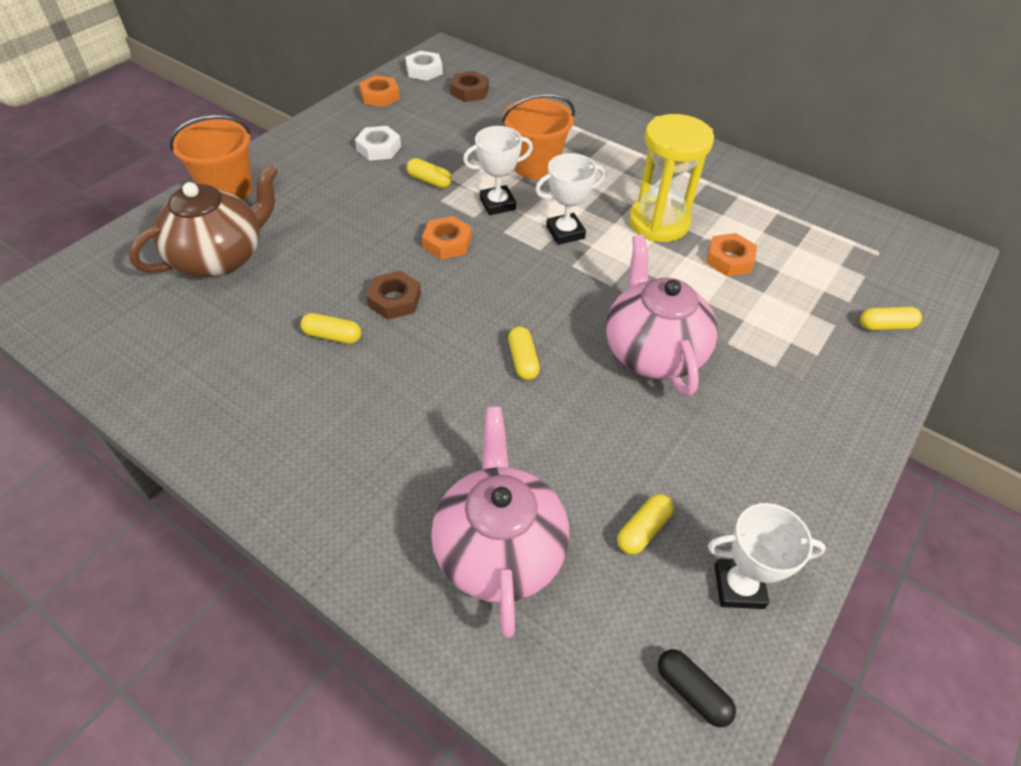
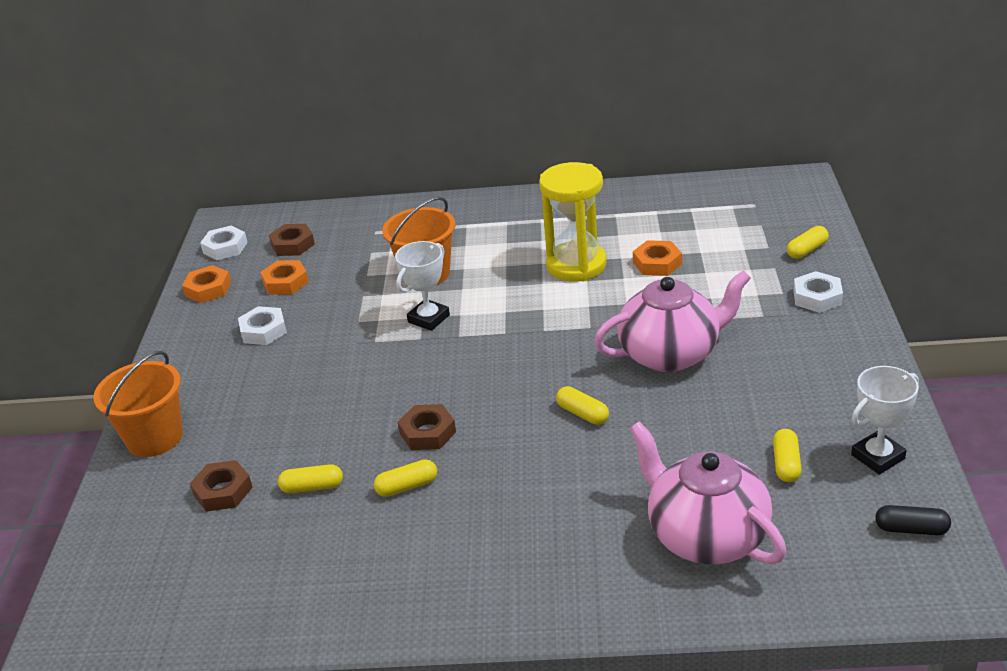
camera: 30 degrees left, 15 degrees down
(220, 257) = (223, 491): brown teapot -> brown nut
(429, 181) = (345, 332): yellow capsule -> yellow capsule (312, 487)
(447, 242) = (420, 369): orange nut -> orange nut (285, 282)
(565, 232) = (510, 310): white trophy -> none
(653, 351) = (670, 354): pink teapot -> pink teapot turned 120 degrees clockwise
(847, 379) = (817, 297): none -> white nut

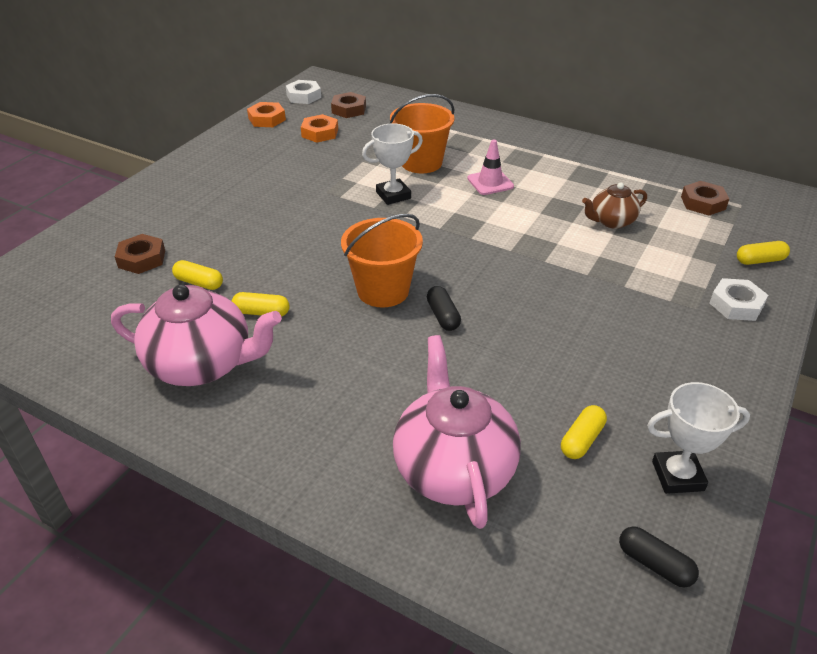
camera: 25 degrees right, 5 degrees up
(154, 438) = (138, 204): orange bucket -> orange bucket (383, 290)
(263, 331) = (274, 160): white nut -> none
(427, 433) = (314, 279): brown nut -> brown nut (703, 203)
(513, 268) = (490, 182): none -> pink traffic cone
(576, 265) = (542, 198): yellow hourglass -> none
(582, 414) = (443, 316): yellow capsule -> black capsule
(657, 263) = (611, 221): orange nut -> brown teapot
(670, 354) = (559, 298): pink teapot -> pink teapot (202, 364)

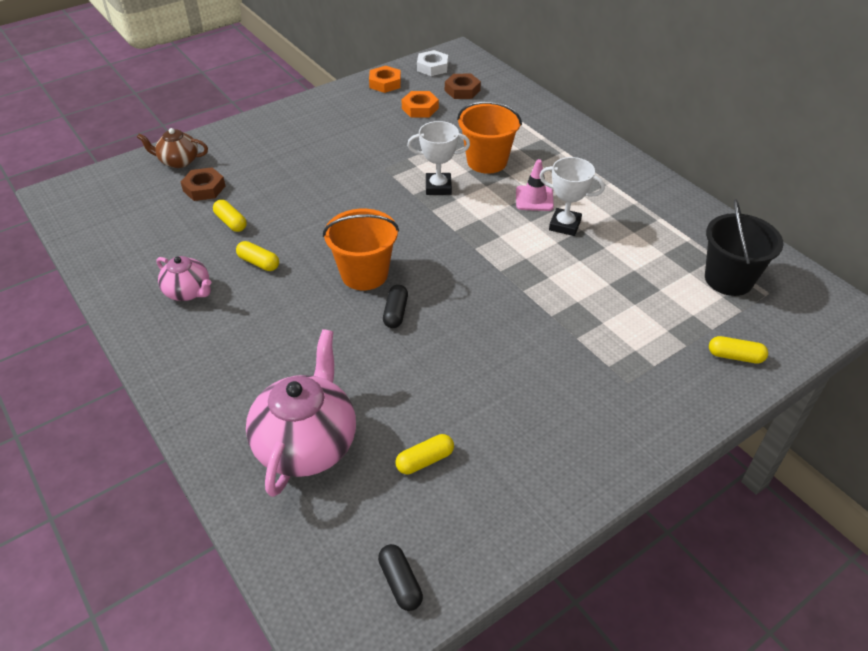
camera: 25 degrees right, 5 degrees up
(202, 364) = (188, 292): pink teapot -> pink teapot, size x0.55
(611, 221) = (618, 271): brown teapot -> brown teapot (178, 161)
(677, 476) = (479, 522): white trophy -> white trophy (564, 225)
(703, 203) = (728, 279): brown nut -> black bucket
(736, 304) = (670, 391): white nut -> none

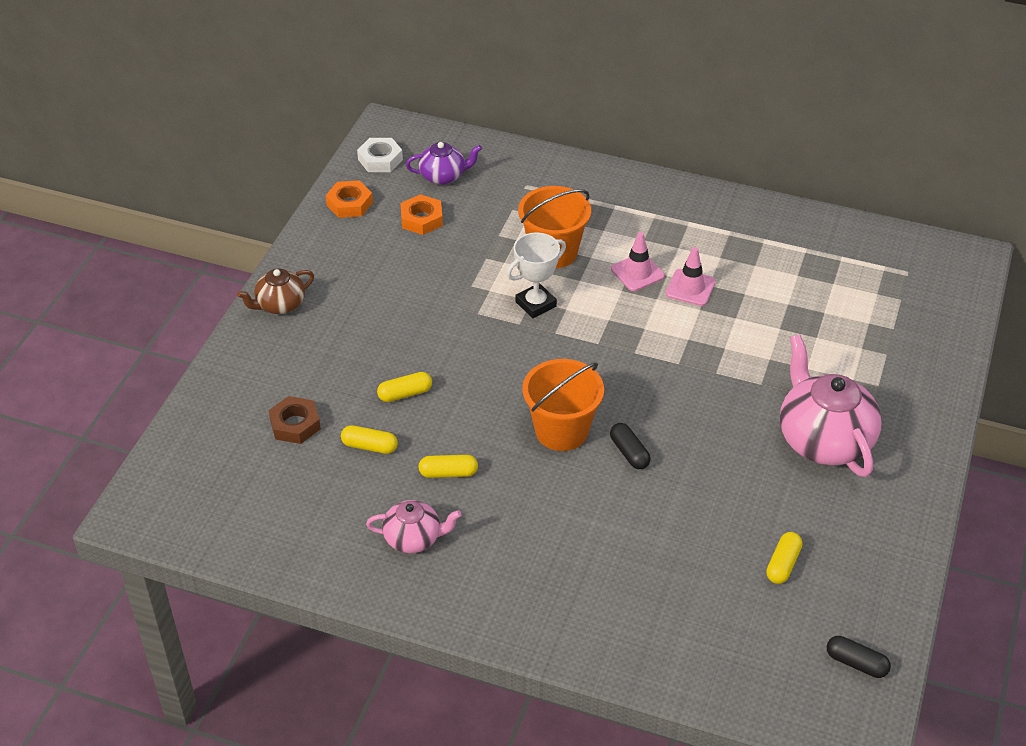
camera: 35 degrees left, 0 degrees up
(178, 161) = (226, 408): brown teapot -> brown teapot (280, 305)
(306, 444) = (677, 607): pink teapot -> pink teapot (823, 440)
(462, 90) = (443, 176): brown nut -> purple teapot
(564, 225) = (690, 288): white trophy -> pink traffic cone
(728, 279) = (868, 274): black bucket -> none
(735, 356) = (929, 344): yellow capsule -> yellow capsule (405, 394)

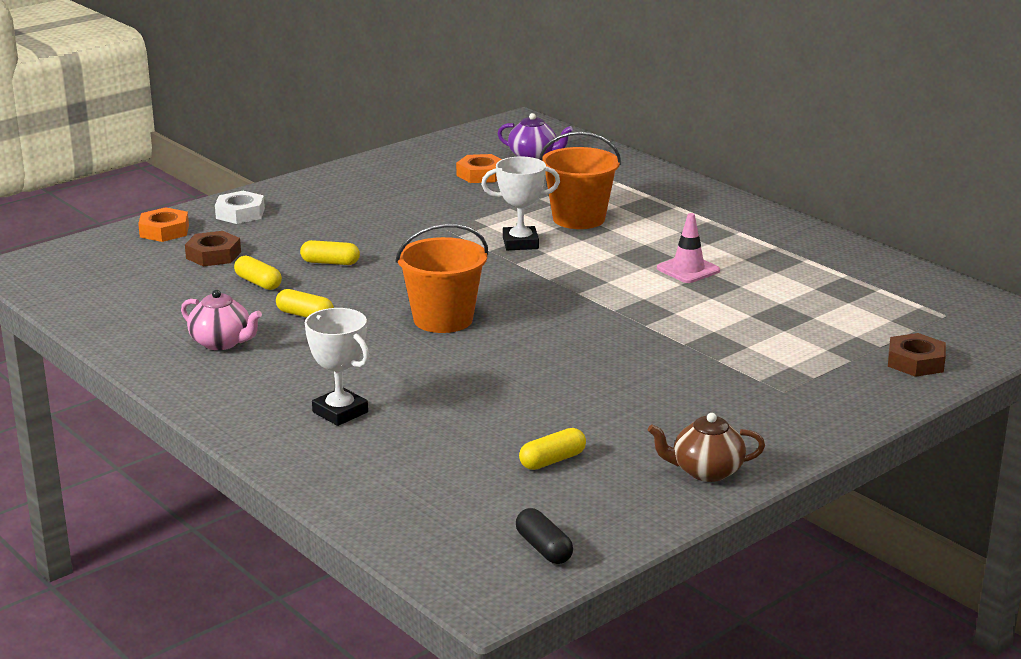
camera: 30 degrees right, 20 degrees down
(280, 305) = (293, 191): brown teapot -> brown teapot (706, 471)
(349, 204) = (428, 153): orange nut -> orange nut (164, 231)
(380, 159) = (489, 136): white nut -> white nut (240, 213)
(585, 581) = (340, 412): none -> white trophy
(629, 453) = (490, 349): black capsule -> none
(637, 272) = (645, 248): pink traffic cone -> none
(823, 440) = (704, 395): pink teapot -> none
(929, 337) = (915, 362): none -> brown nut

